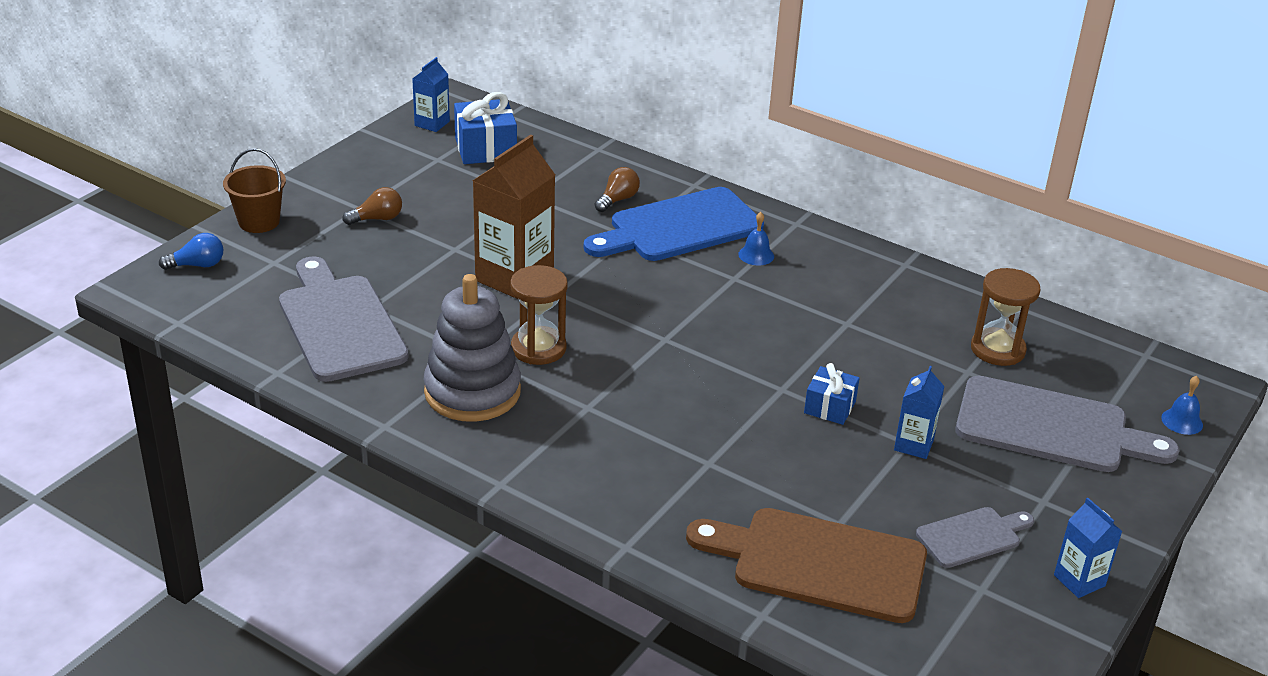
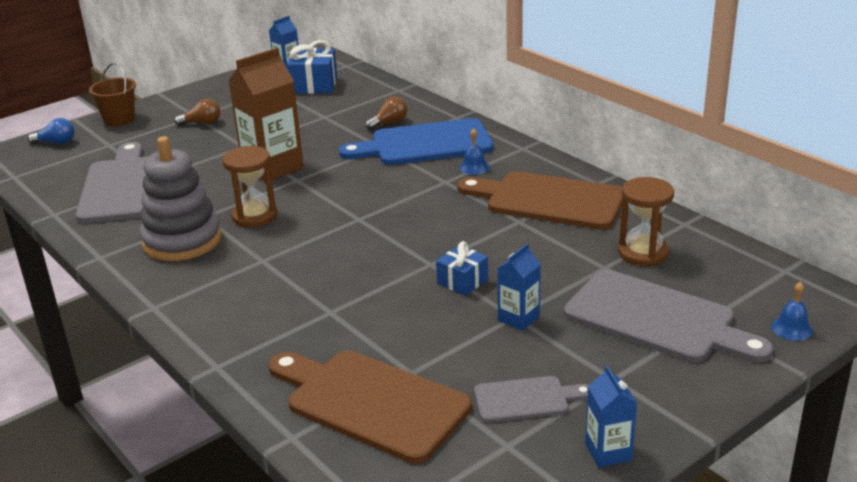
camera: 20 degrees right, 5 degrees down
(864, 292) = (549, 200): none -> brown cutting board

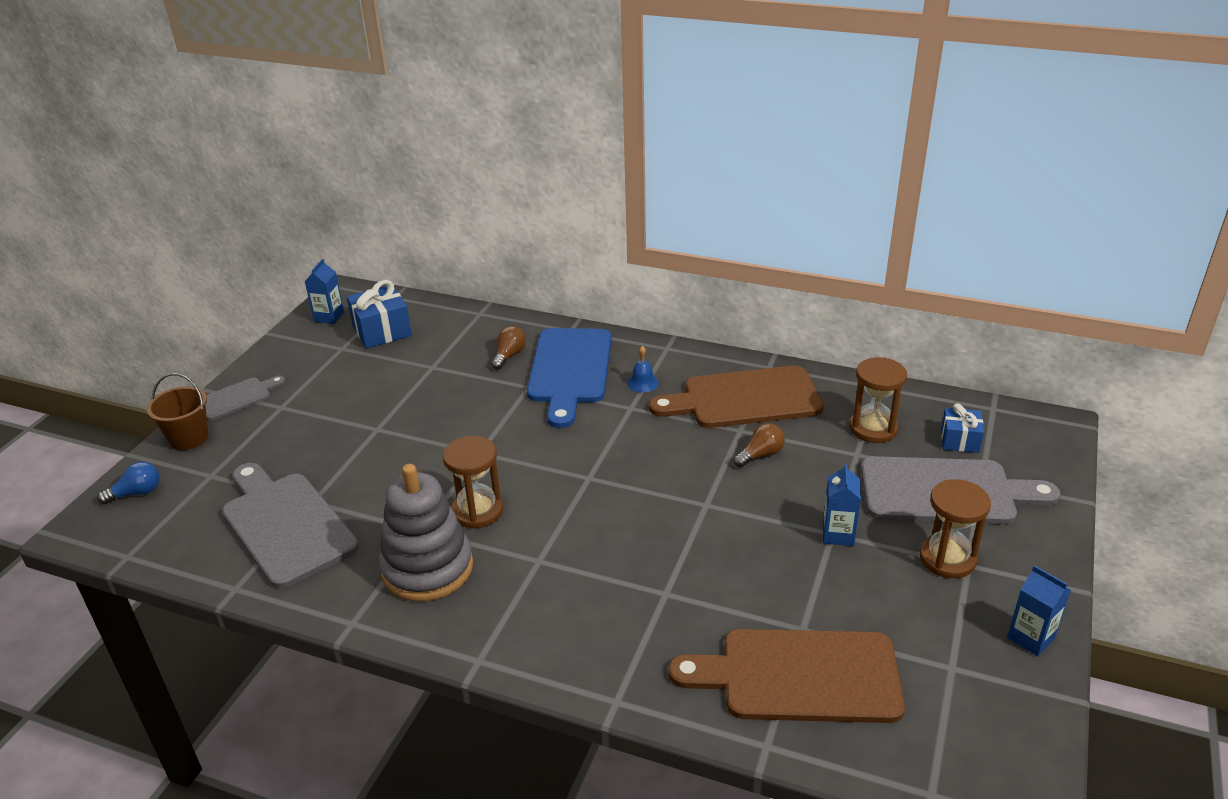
camera: 30 degrees left, 5 degrees up
(202, 123) = (299, 414): brown light bulb -> brown light bulb (760, 455)
(272, 167) = (438, 446): brown carton -> none
(425, 144) = (569, 370): blue cutting board -> blue cutting board turned 45 degrees counterclockwise
(462, 281) = (753, 513): blue gift -> blue gift (959, 440)
(526, 399) = (922, 615): grey cutting board -> grey cutting board (237, 398)
(598, 368) = (947, 559): none -> brown hourglass
(792, 328) = (1047, 462): blue bell -> none

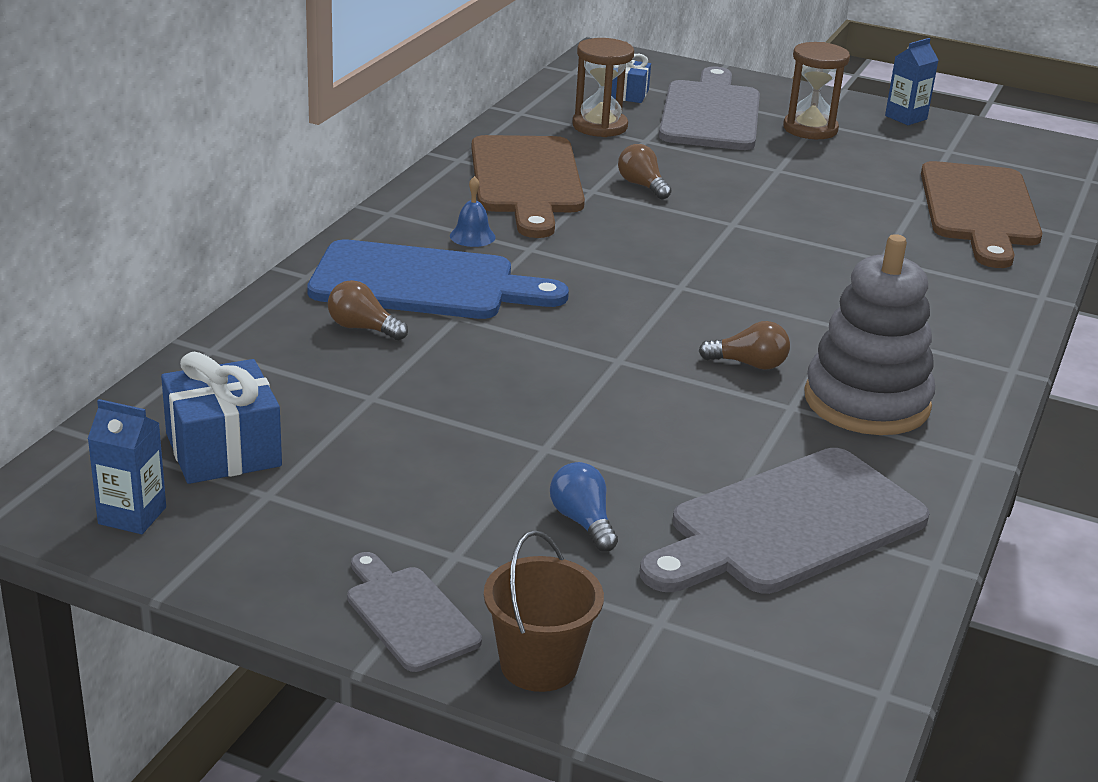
camera: 90 degrees left, 5 degrees down
(137, 493) = (709, 711): blue light bulb -> blue light bulb (583, 522)
(477, 511) = (749, 364): brown hourglass -> brown light bulb
(838, 534) = (779, 167): blue carton -> none

